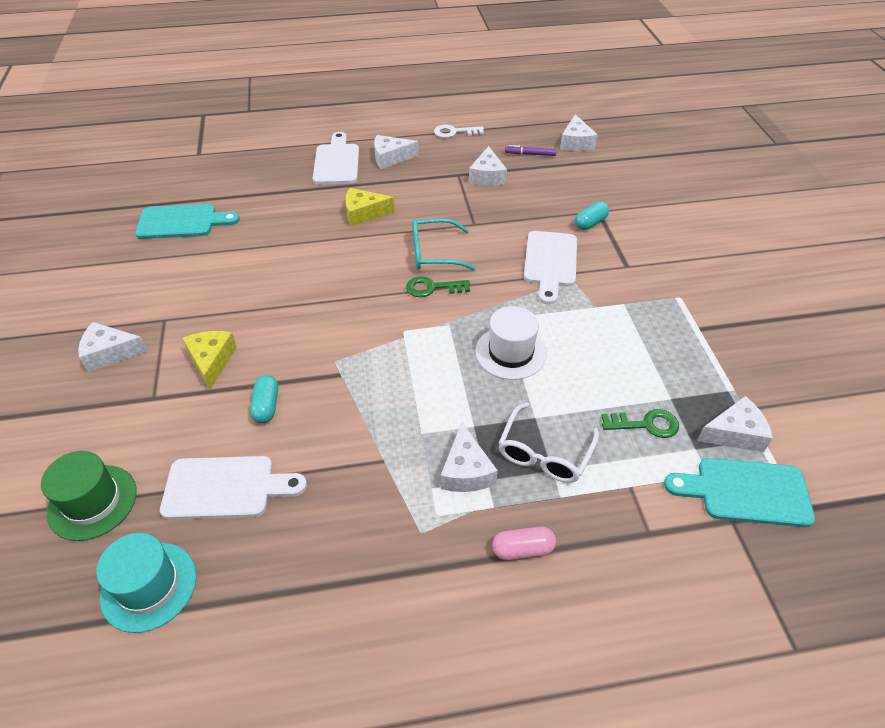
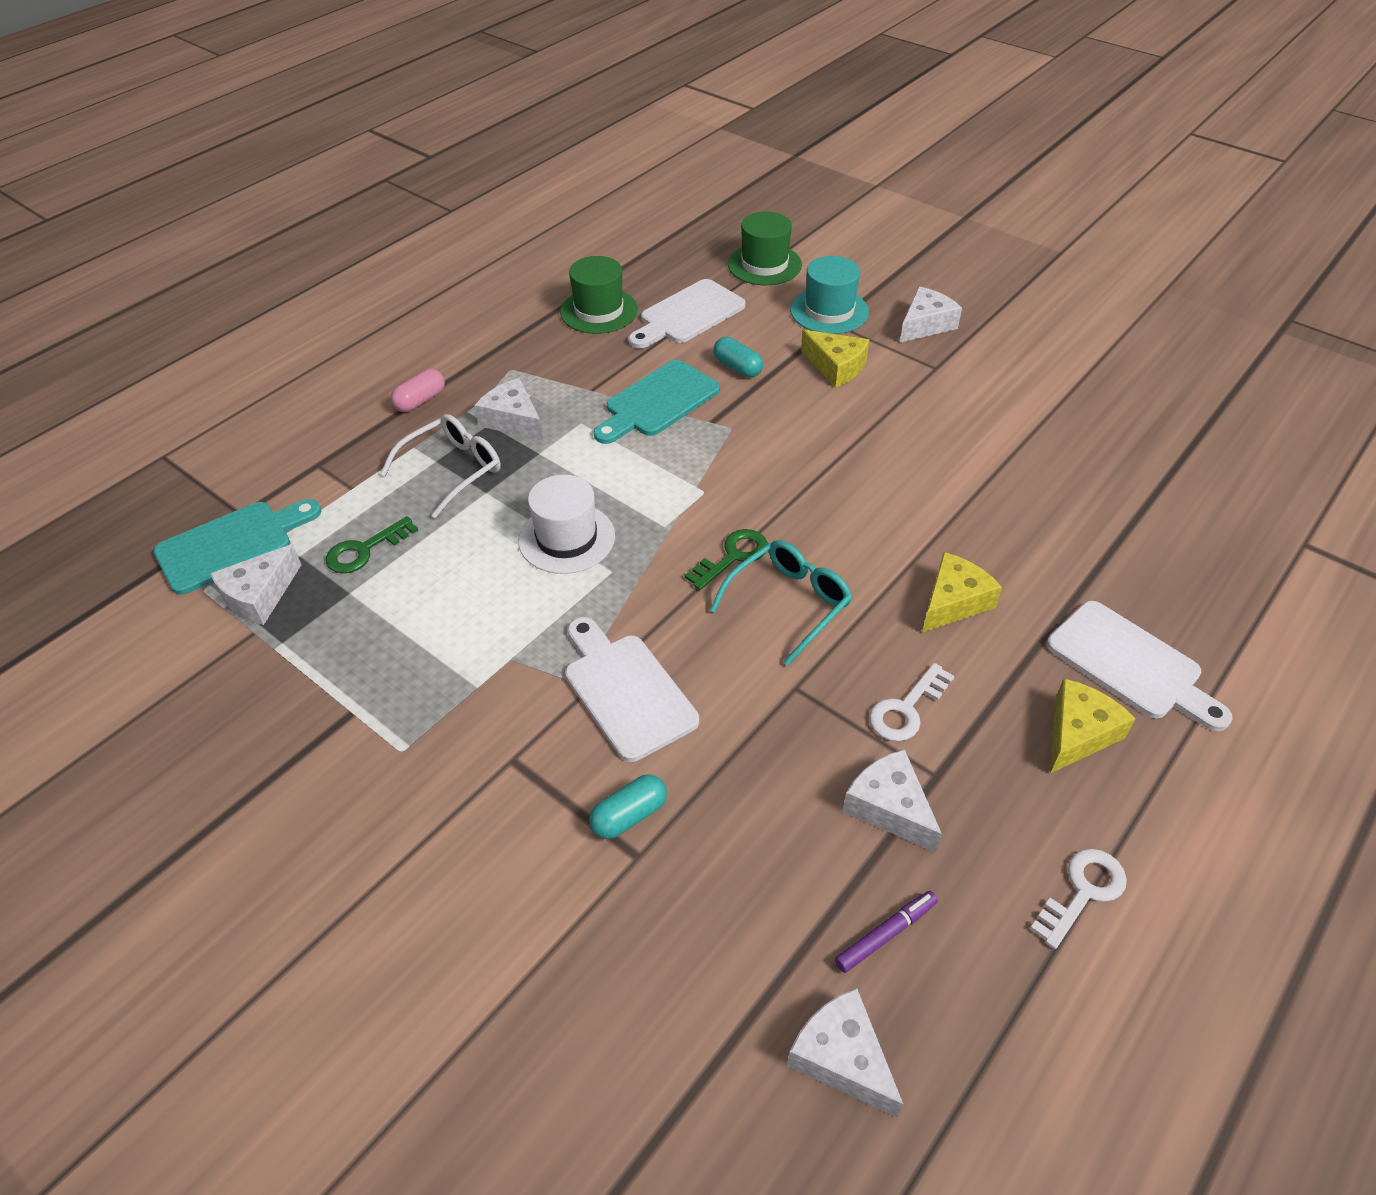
camera: 140 degrees right, 0 degrees up
(149, 586) = (661, 260): turquoise hat -> turquoise hat (829, 311)
(182, 222) = (1116, 451): turquoise cutting board -> turquoise cutting board (658, 402)
(281, 553) = (599, 311): none -> green hat
(390, 158) = (1078, 734): white cheese -> yellow cheese
(439, 195) = (906, 709): none -> white key
(544, 453) = (453, 470): white glasses -> white glasses turned 60 degrees clockwise
(590, 223) = (629, 815): turquoise capsule -> turquoise capsule turned 45 degrees clockwise

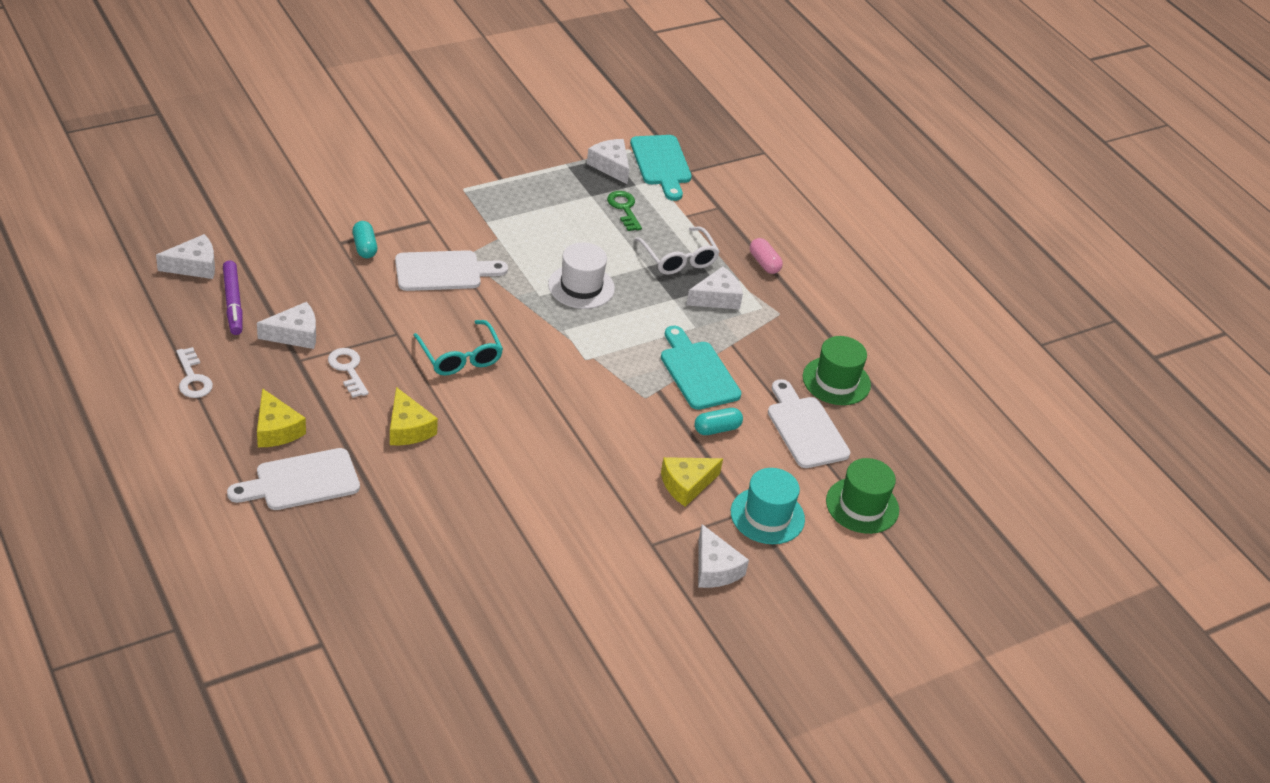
camera: 105 degrees right, 5 degrees down
(732, 557) = (516, 349): green key -> none
(886, 934) = (233, 303): purple marker -> purple marker, size x1.51

